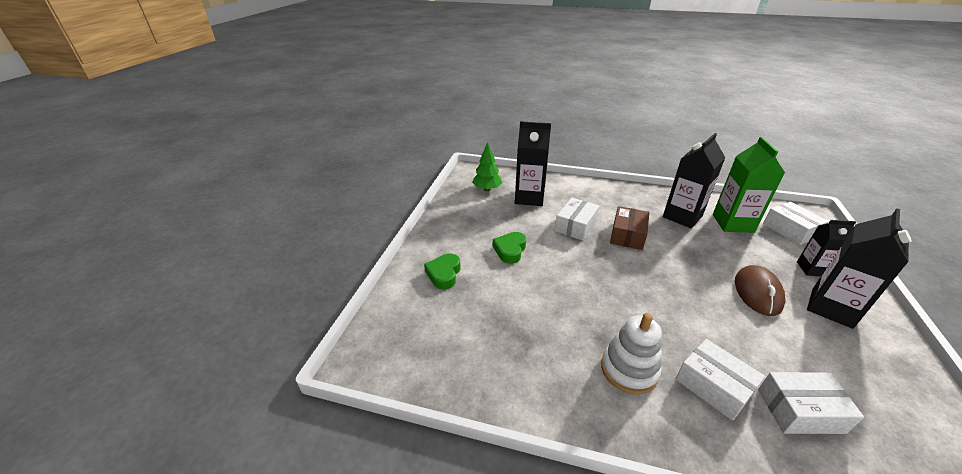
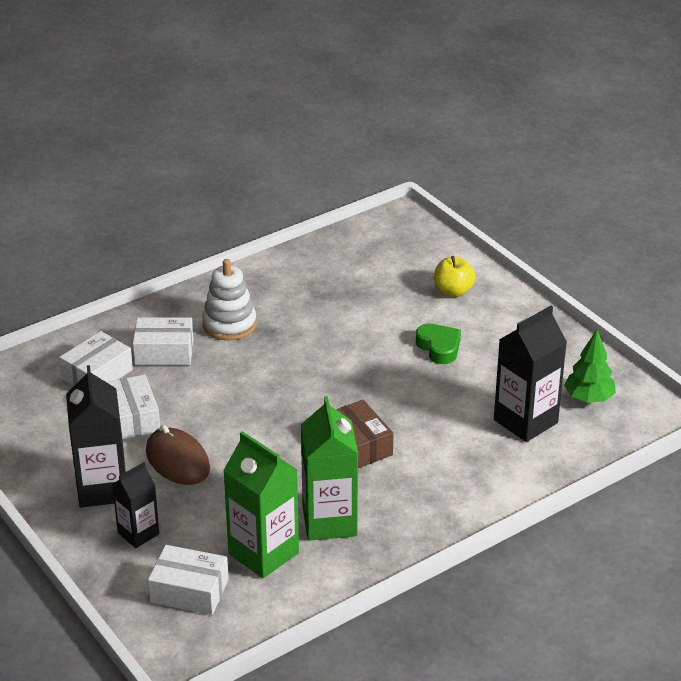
camera: 130 degrees right, 0 degrees up
(444, 274) = (453, 291): green heart -> yellow apple
(575, 226) = (422, 419): white box -> white box (131, 418)
(682, 216) = (329, 521): black carton -> green carton

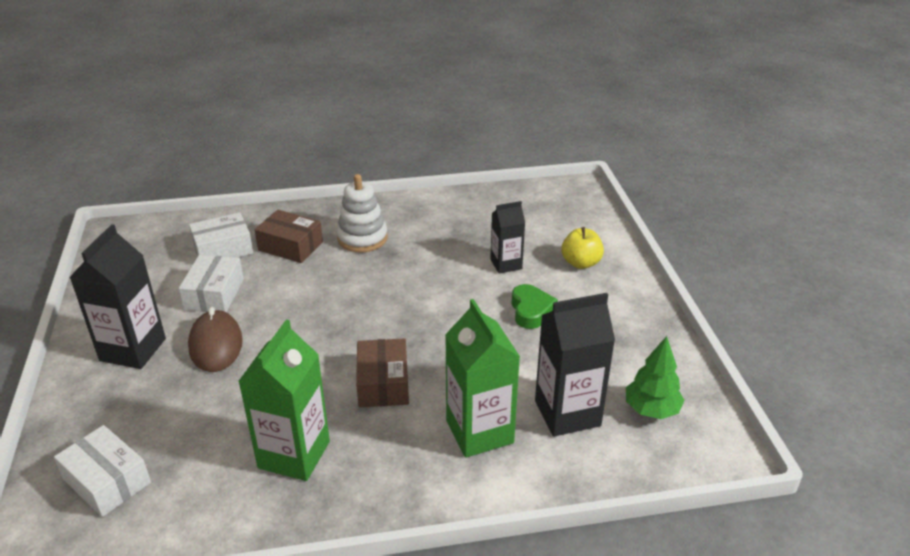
camera: 25 degrees right, 0 degrees up
(138, 533) = (120, 403): black carton -> black carton (506, 264)
(164, 352) = (290, 246): white box -> brown box
(263, 553) = (206, 466): green carton -> green carton (479, 432)

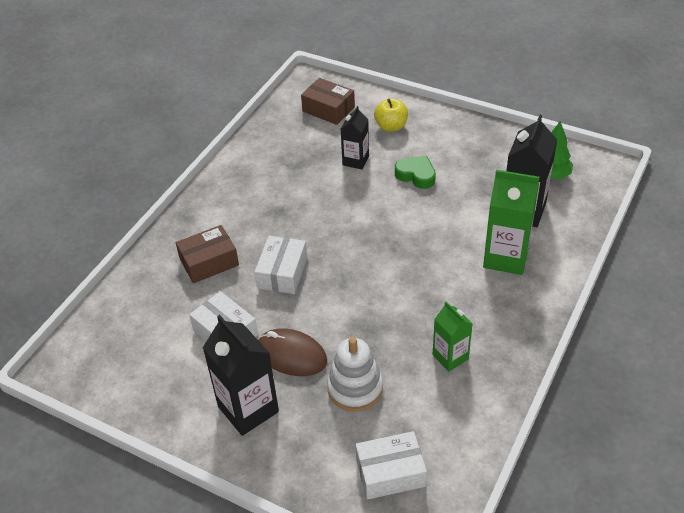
camera: 50 degrees left, 10 degrees up
(223, 249) = (167, 304): white box -> white box (282, 272)
(294, 454) = (450, 357): green carton -> green carton, size x0.60
(362, 238) = (244, 217): white stacking toy -> white stacking toy (355, 388)
(383, 383) = (420, 281): brown box -> brown box (328, 109)

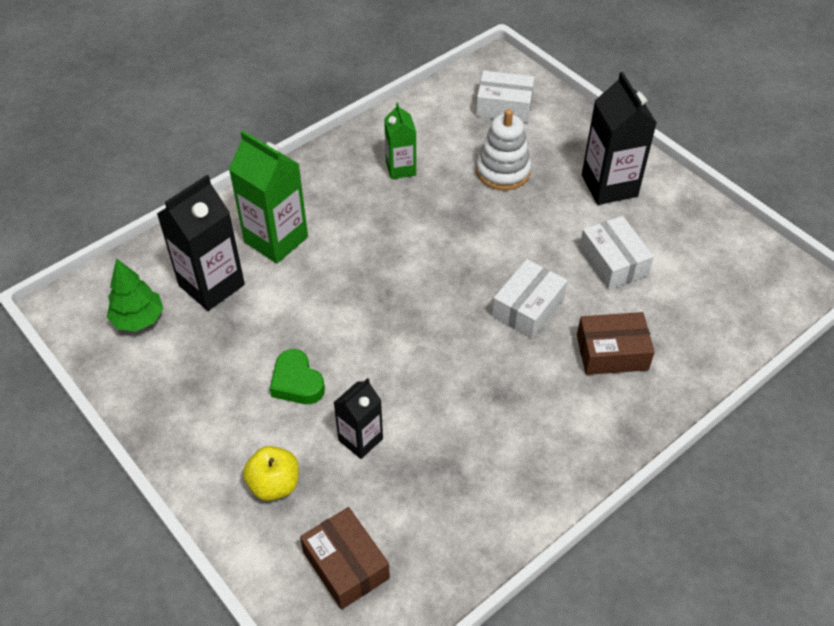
camera: 160 degrees left, 5 degrees up
(291, 355) = (551, 218): brown mouse -> none

